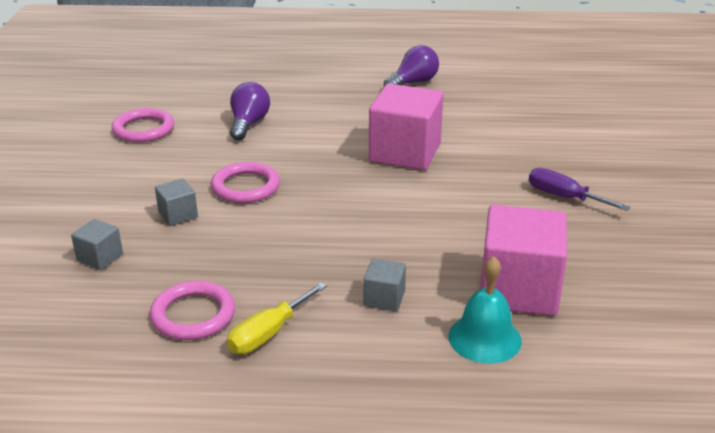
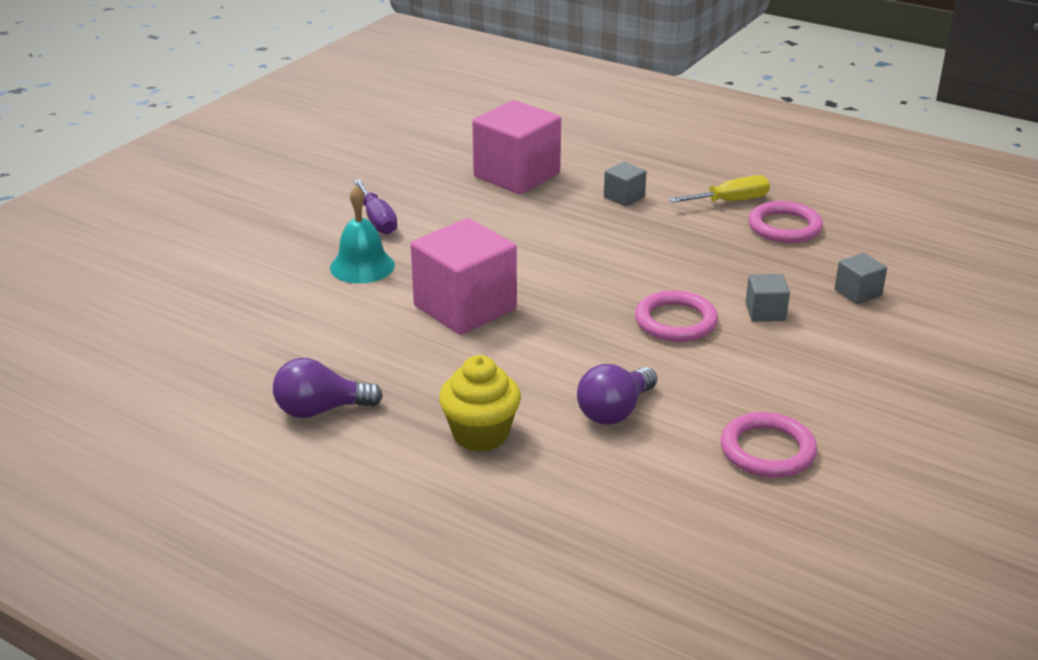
camera: 150 degrees left, 0 degrees up
(315, 95) = (480, 434): none -> yellow cupcake
(484, 338) = (577, 160): turquoise bell -> turquoise bell (362, 266)

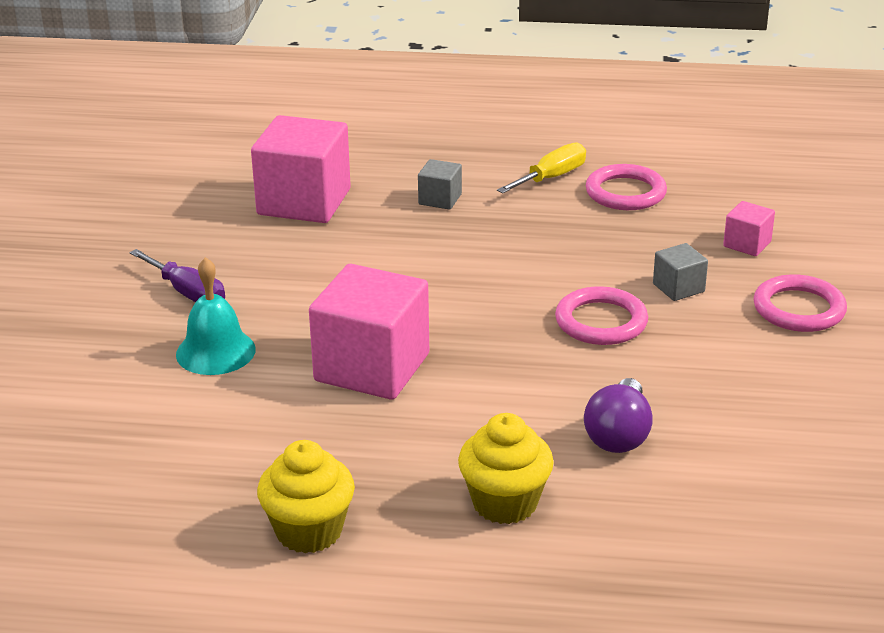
camera: 25 degrees left, 0 degrees up
(321, 410) = (309, 531): purple light bulb -> yellow cupcake
(767, 450) = (793, 430): pink ring -> pink ring (799, 309)
(858, 293) = (747, 244): grey cube -> pink cube

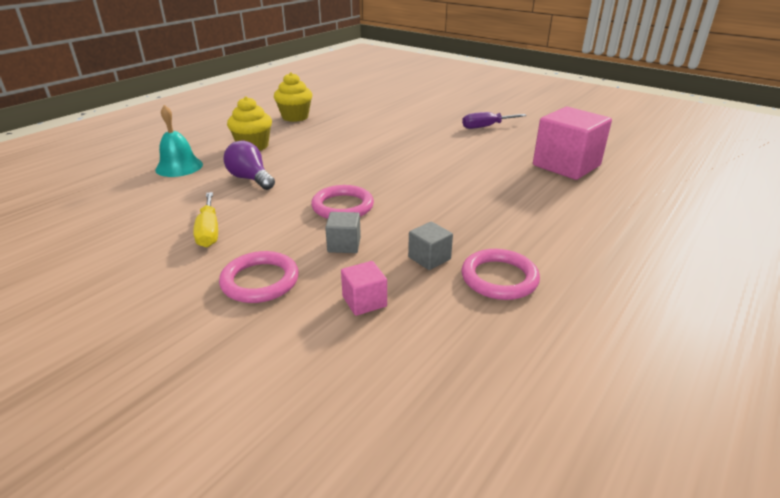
camera: 120 degrees right, 0 degrees up
(215, 351) = (429, 123): turquoise bell -> turquoise bell (179, 167)
(372, 367) = (378, 146): pink cube -> none
(440, 199) = (541, 203): grey cube -> grey cube (429, 258)
(551, 177) = (549, 254): yellow screwdriver -> yellow screwdriver (209, 231)

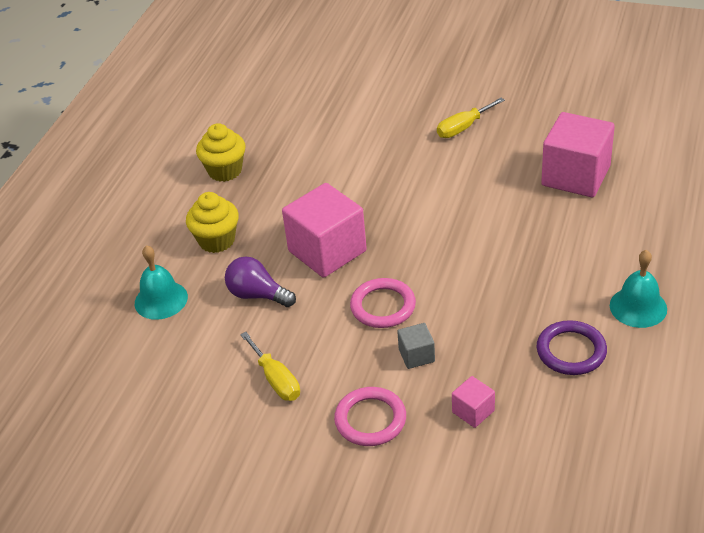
camera: 15 degrees left, 10 degrees up
(327, 167) = (327, 251): none -> pink cube
(429, 258) = (501, 347): grey cube -> none
(486, 127) = (463, 128): purple screwdriver -> yellow screwdriver
(499, 278) = (571, 351): pink ring -> purple ring
(589, 260) = (638, 307): none -> turquoise bell

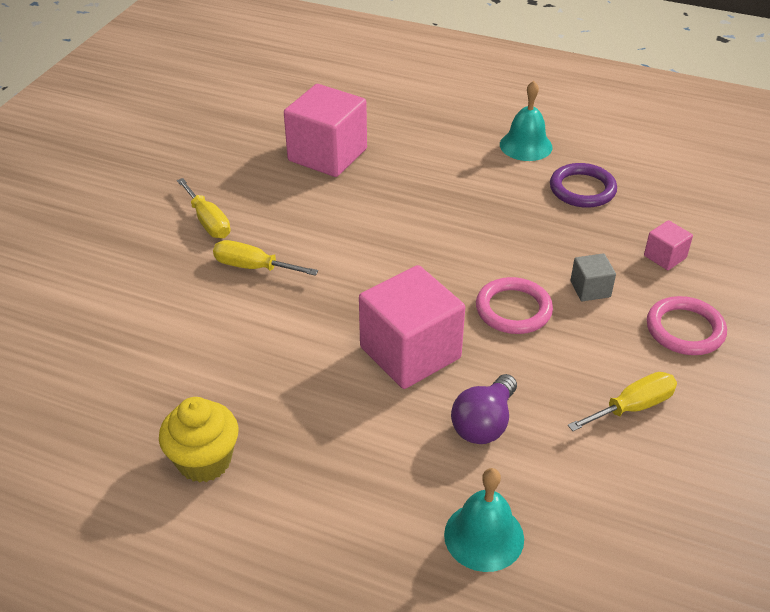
camera: 90 degrees left, 0 degrees up
(217, 240) = (365, 469): yellow cupcake -> none
(412, 159) = (253, 267): none -> yellow screwdriver

